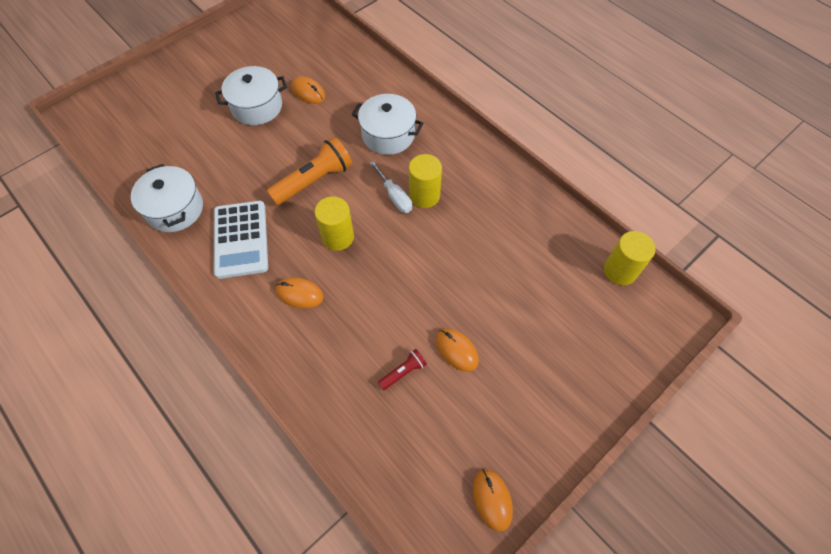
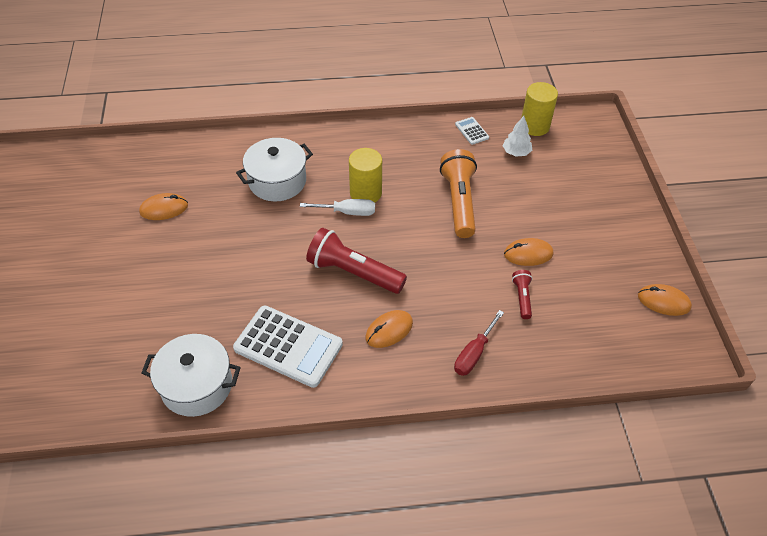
camera: 55 degrees left, 10 degrees down
(257, 107) = (137, 256): white pot -> none
(314, 180) = (274, 258): orange flashlight -> orange flashlight (459, 202)
(318, 367) = (474, 353): none -> red screwdriver
(338, 237) = (353, 272): yellow cylinder -> red flashlight
(564, 226) = (471, 131): none -> white calculator
(571, 274) = (516, 152): none -> white tree

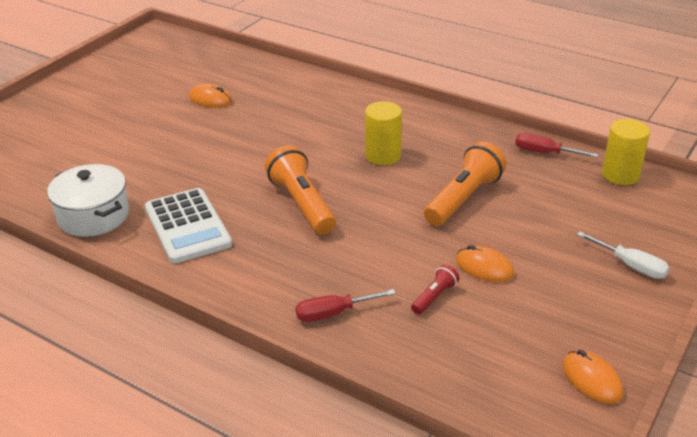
camera: 40 degrees right, 15 degrees down
(277, 181) = (318, 117): white pot -> none
(347, 212) = (350, 161): white screwdriver -> white screwdriver (630, 265)
(353, 272) = (302, 204): red flashlight -> orange flashlight
(389, 330) = (280, 257): orange mouse -> none
(471, 131) = (544, 153): white calculator -> red screwdriver
(516, 152) = (572, 186): white tree -> none

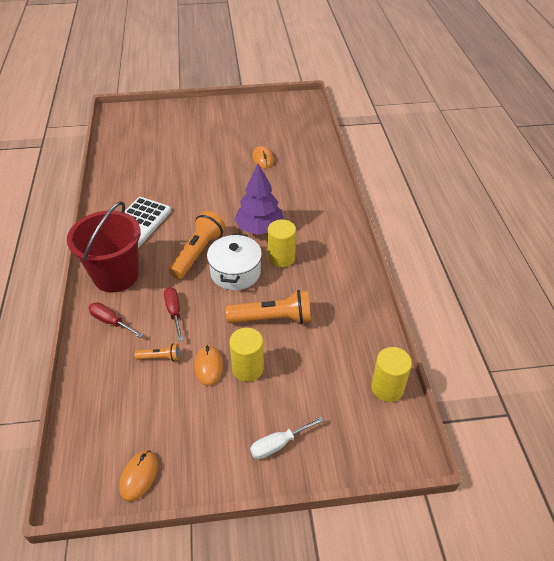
camera: 50 degrees right, 10 degrees up
(93, 216) = (117, 187): white pot -> white pot (235, 272)
(258, 279) = (116, 275): none -> red bucket
(319, 149) = (259, 228): none -> purple tree
(434, 297) = (160, 357): red flashlight -> orange flashlight
(514, 243) = (247, 368): none -> yellow cylinder
(544, 153) = (370, 332): red screwdriver -> red screwdriver (174, 312)
(630, 265) = (278, 444): white screwdriver -> white screwdriver turned 60 degrees clockwise

